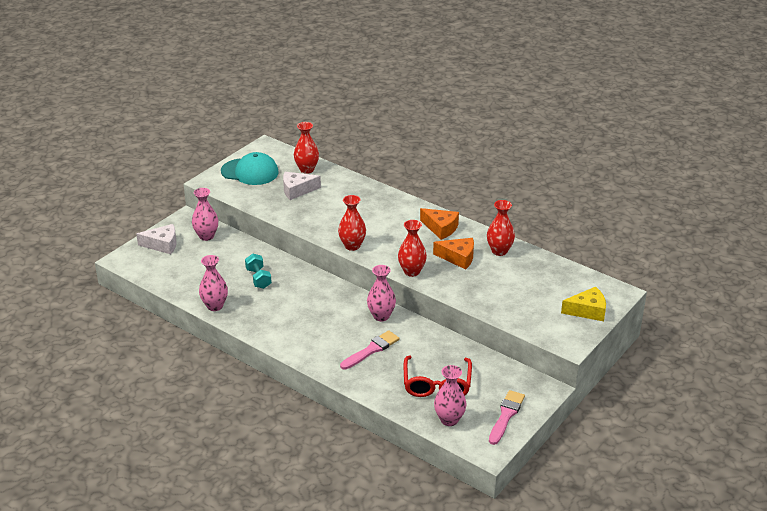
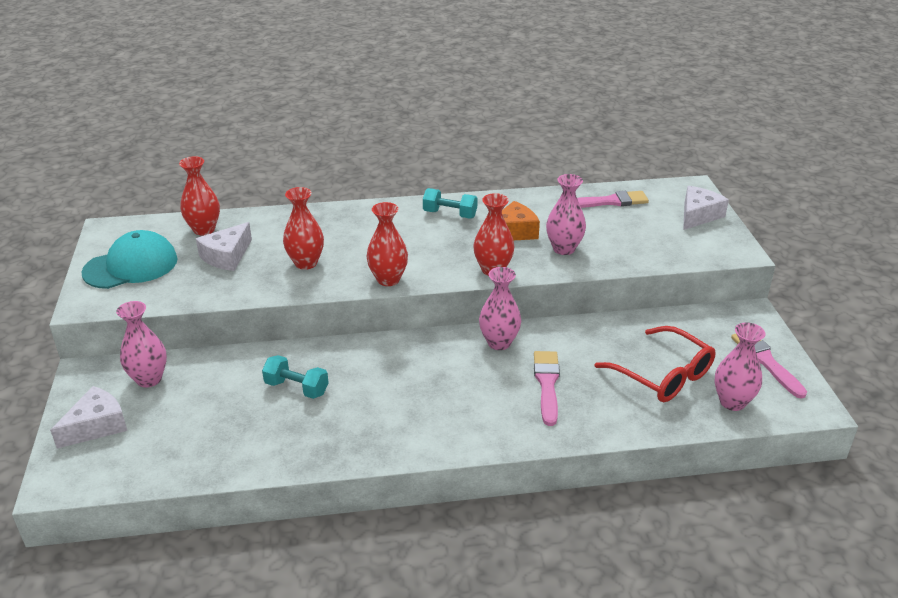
camera: 45 degrees left, 0 degrees up
(215, 306) = (289, 456): pink vase -> pink vase (564, 249)
(441, 228) = (450, 214): orange cheese -> turquoise dumbbell
(499, 251) = (538, 206): red vase -> red vase (306, 263)
(547, 272) = (609, 202): none -> pink brush
(587, 311) = (698, 215): yellow cheese -> white cheese

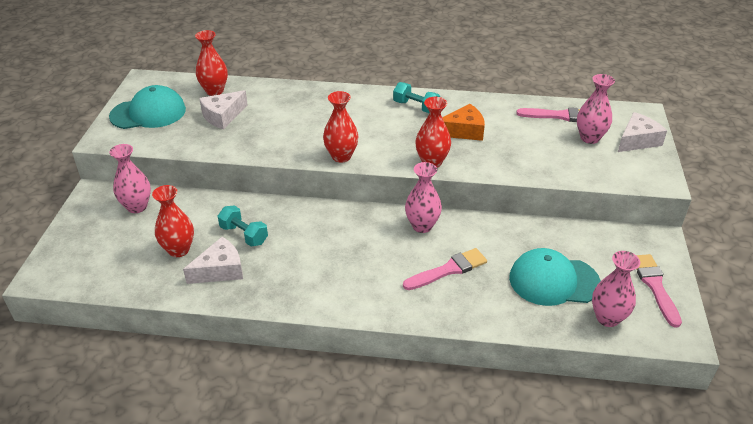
camera: 15 degrees right, 5 degrees up
(97, 426) = (85, 237): white cheese -> white cheese (220, 270)
(306, 263) = (281, 131): red vase -> red vase (179, 250)
(547, 384) = (448, 270): pink brush -> pink brush turned 45 degrees clockwise
(564, 249) = (501, 153): pink vase -> pink vase (589, 138)
(662, 375) = (553, 281): red glasses -> turquoise cap

